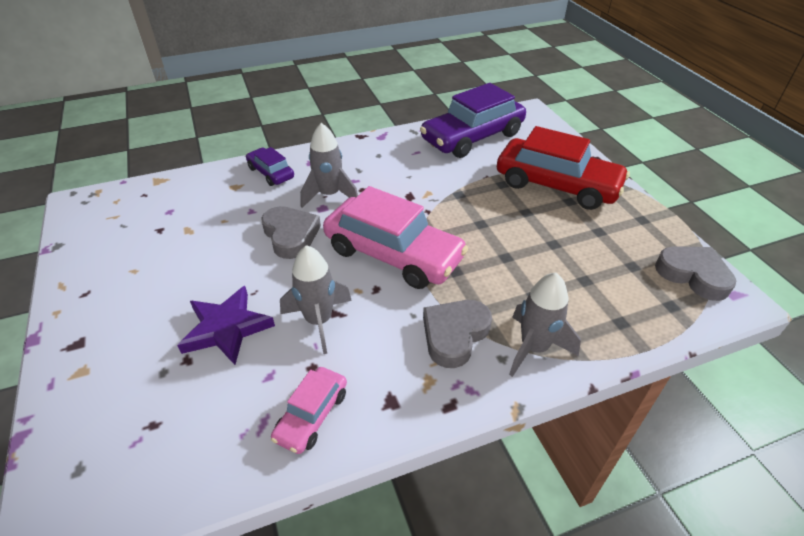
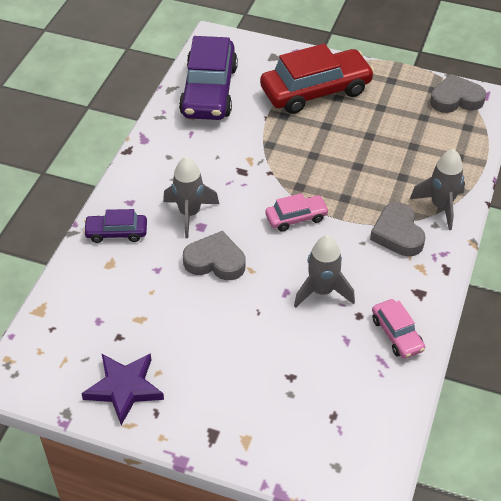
camera: 50 degrees left, 5 degrees up
(226, 328) = (281, 342): purple star -> purple star (124, 388)
(393, 254) = (296, 218): pink car -> pink car, size x0.50

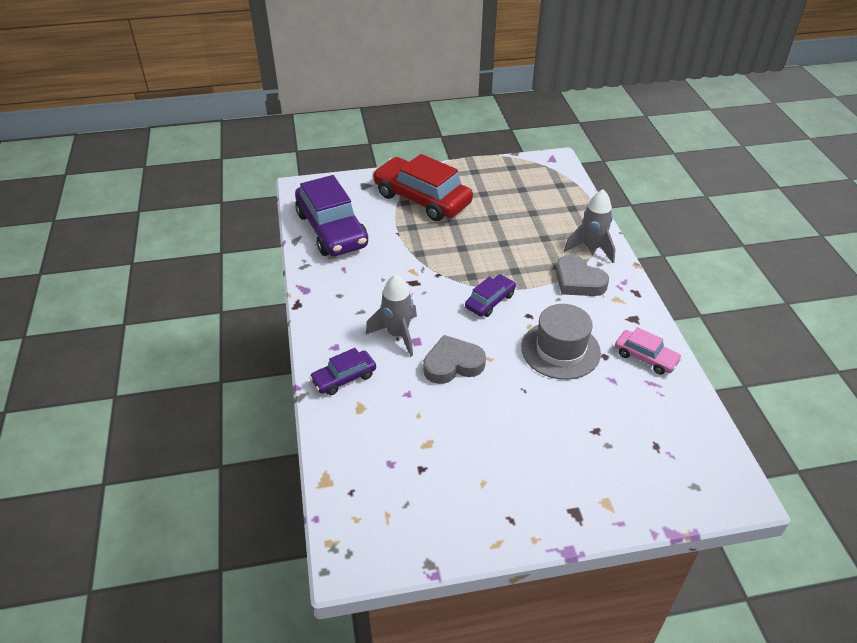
camera: 30 degrees left, 5 degrees down
(124, 388) = (464, 512): purple star -> none
(296, 218) = (490, 301): pink car -> purple car
(316, 91) = (422, 199): red car -> red car turned 90 degrees counterclockwise
(322, 291) = (560, 350): grey rocket -> grey hat
(456, 99) = (534, 168): grey heart -> none

